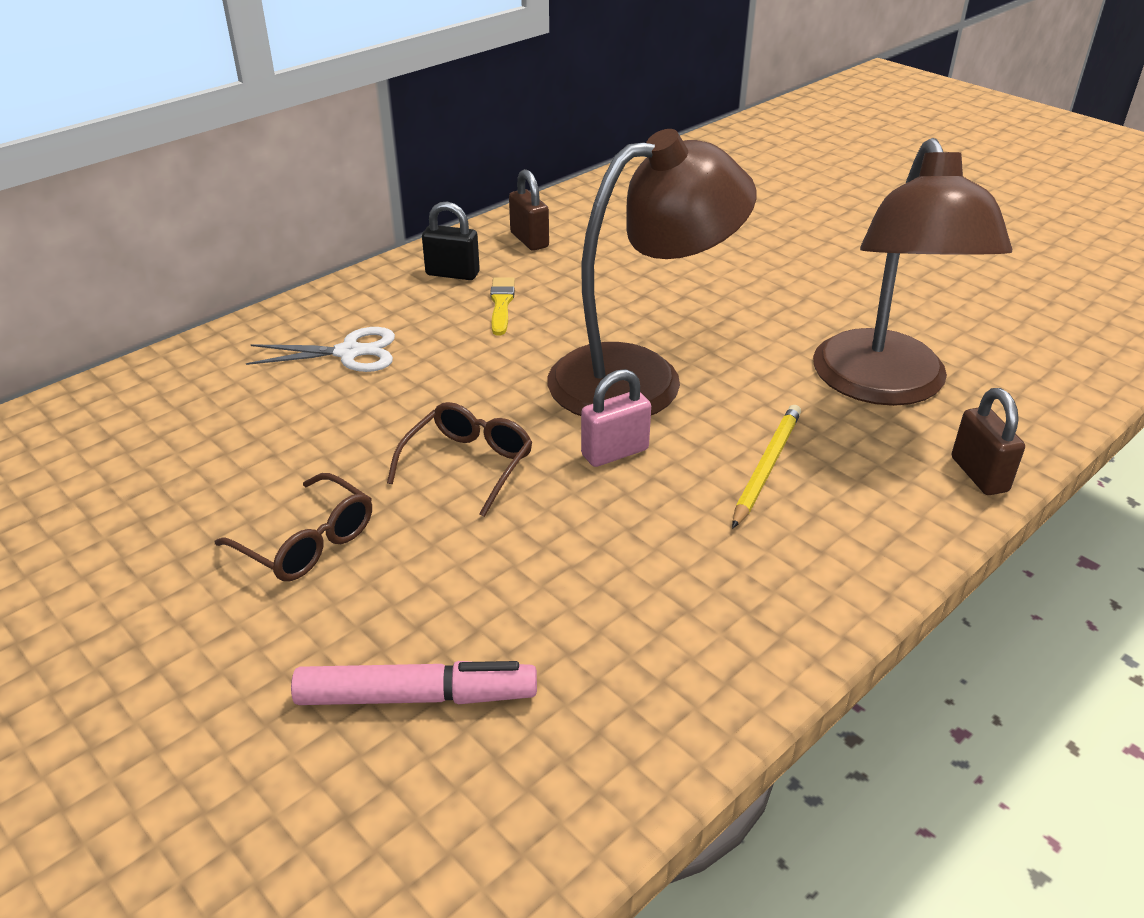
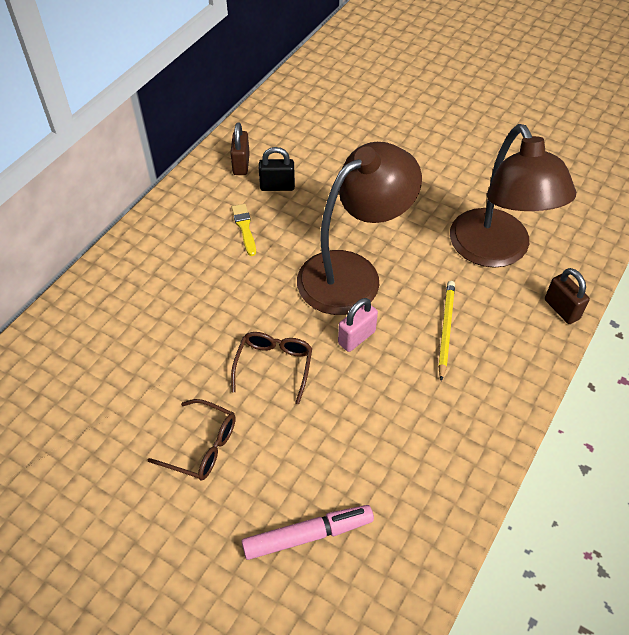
camera: 15 degrees left, 15 degrees up
(349, 352) = (162, 290): white scissors -> none
(452, 274) = (202, 206): black padlock -> black padlock (277, 186)
(529, 240) = (241, 164): brown padlock -> brown padlock turned 45 degrees clockwise

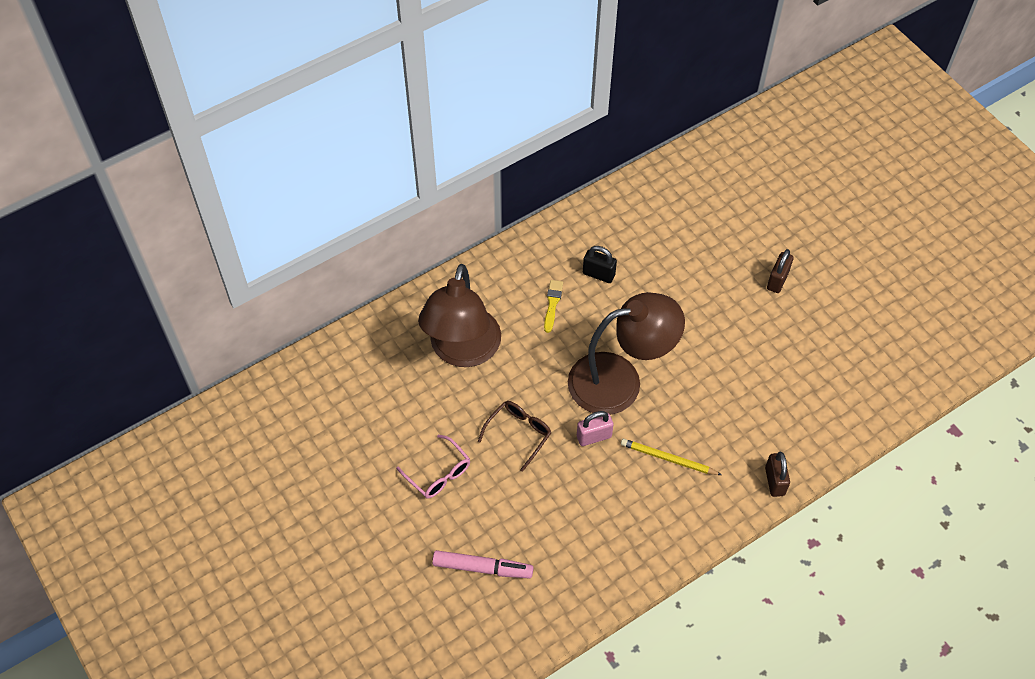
camera: 25 degrees right, 5 degrees up
(202, 446) = (438, 474): brown glasses -> pink glasses
(241, 164) = (578, 240): brown padlock -> brown padlock (777, 280)
(445, 329) = (668, 459): yellow pencil -> yellow pencil turned 105 degrees counterclockwise
(496, 251) = (751, 408): brown lamp -> brown lamp (462, 351)

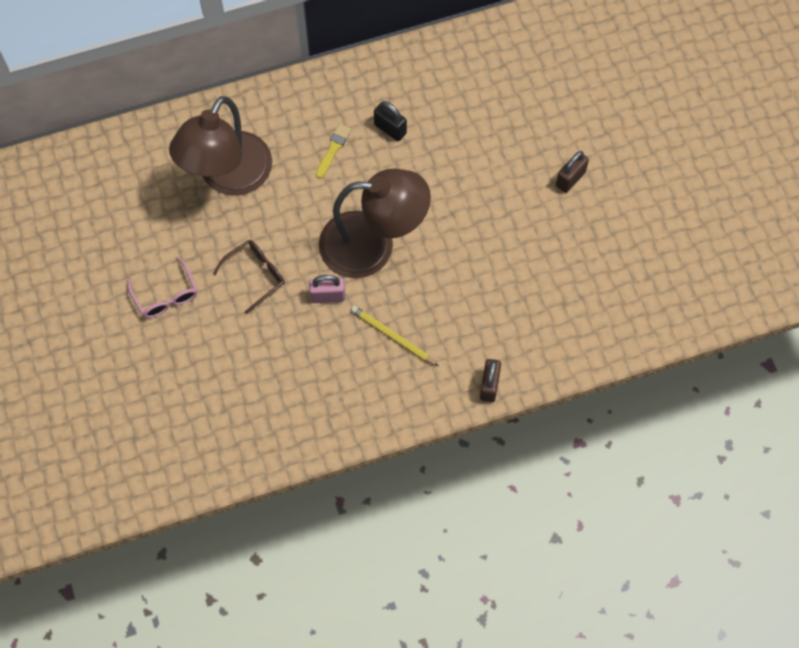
camera: 15 degrees right, 10 degrees up
(482, 568) = (178, 398): pink marker -> none

